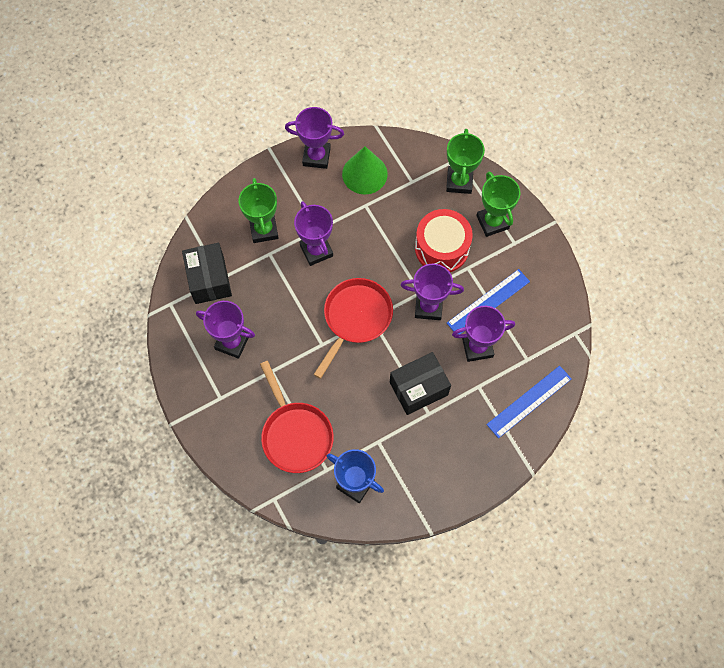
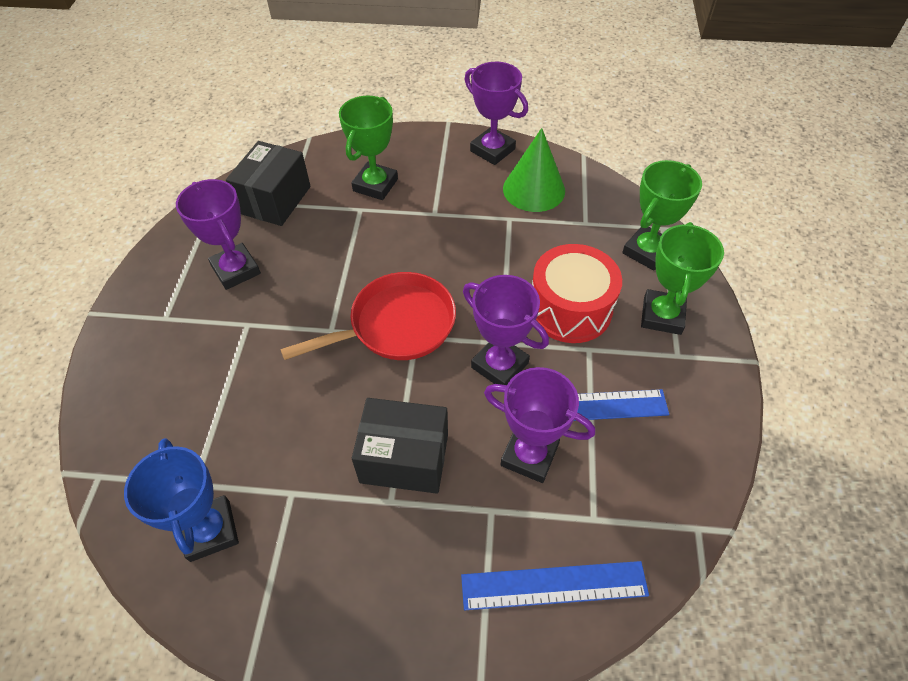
camera: 35 degrees right, 15 degrees down
(295, 434) = (202, 413): red pan -> none
(316, 250) = (414, 232): purple trophy -> none

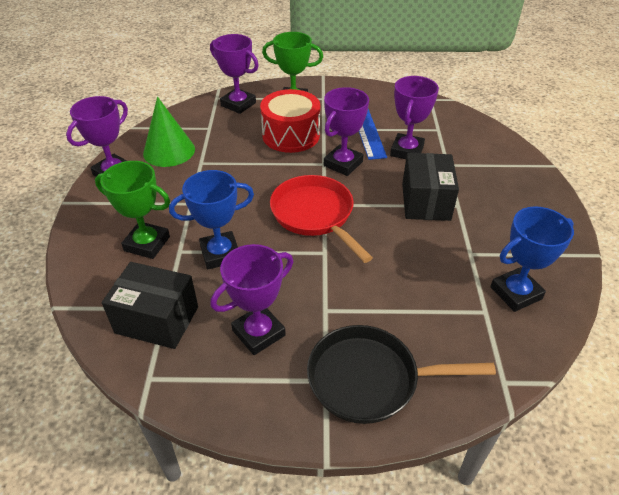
camera: 95 degrees left, 10 degrees down
(151, 353) = (370, 379): none -> black pan
(348, 240) = (220, 254): none -> blue trophy
(554, 585) = (481, 142): blue ruler -> none
(647, 251) = (238, 104): green trophy -> purple trophy

